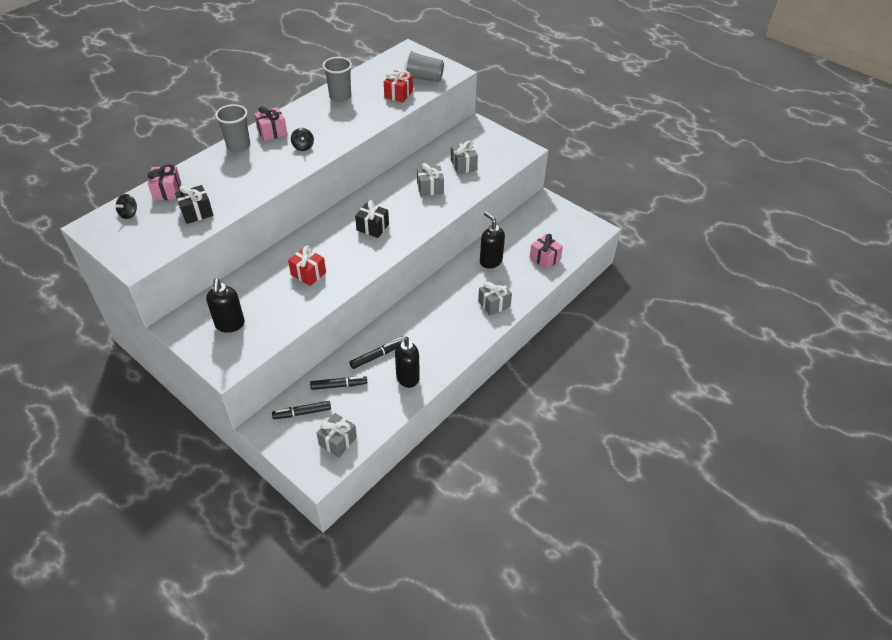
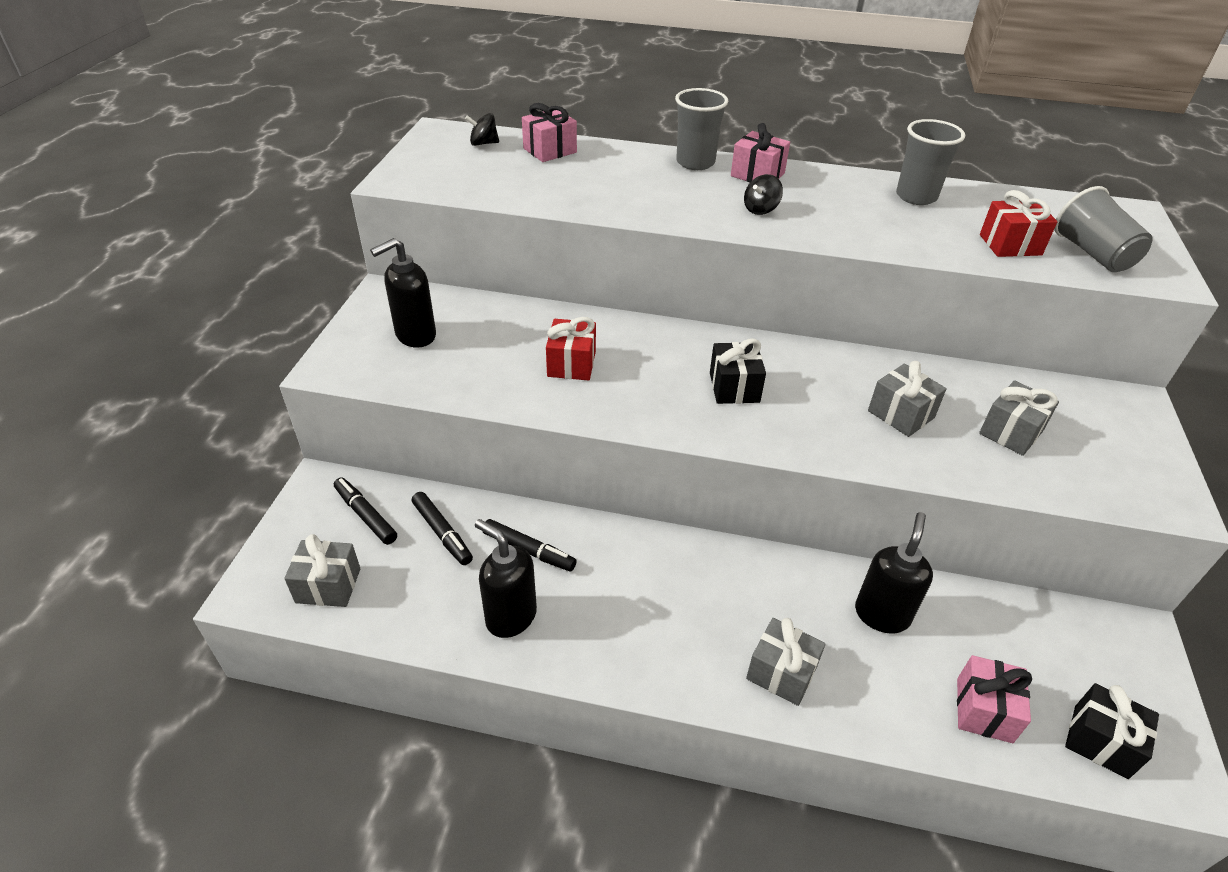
camera: 60 degrees right, 5 degrees down
(196, 212) = (530, 184): black gift -> black gift (1100, 741)

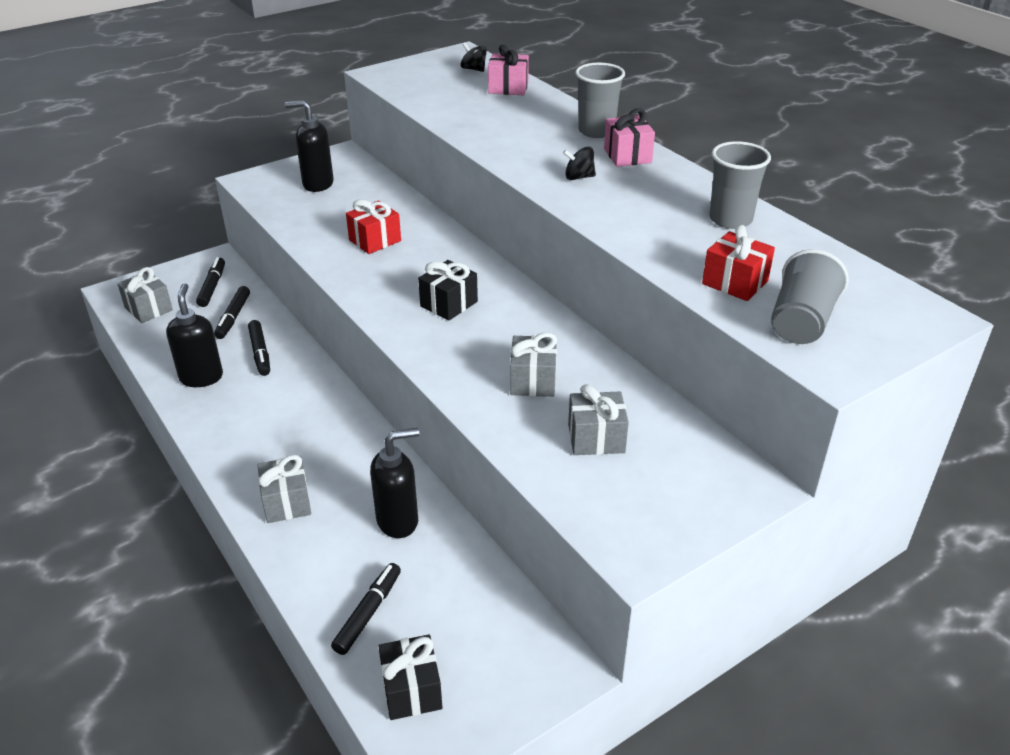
camera: 45 degrees right, 5 degrees down
(984, 710) = (368, 613): pink gift -> black marker

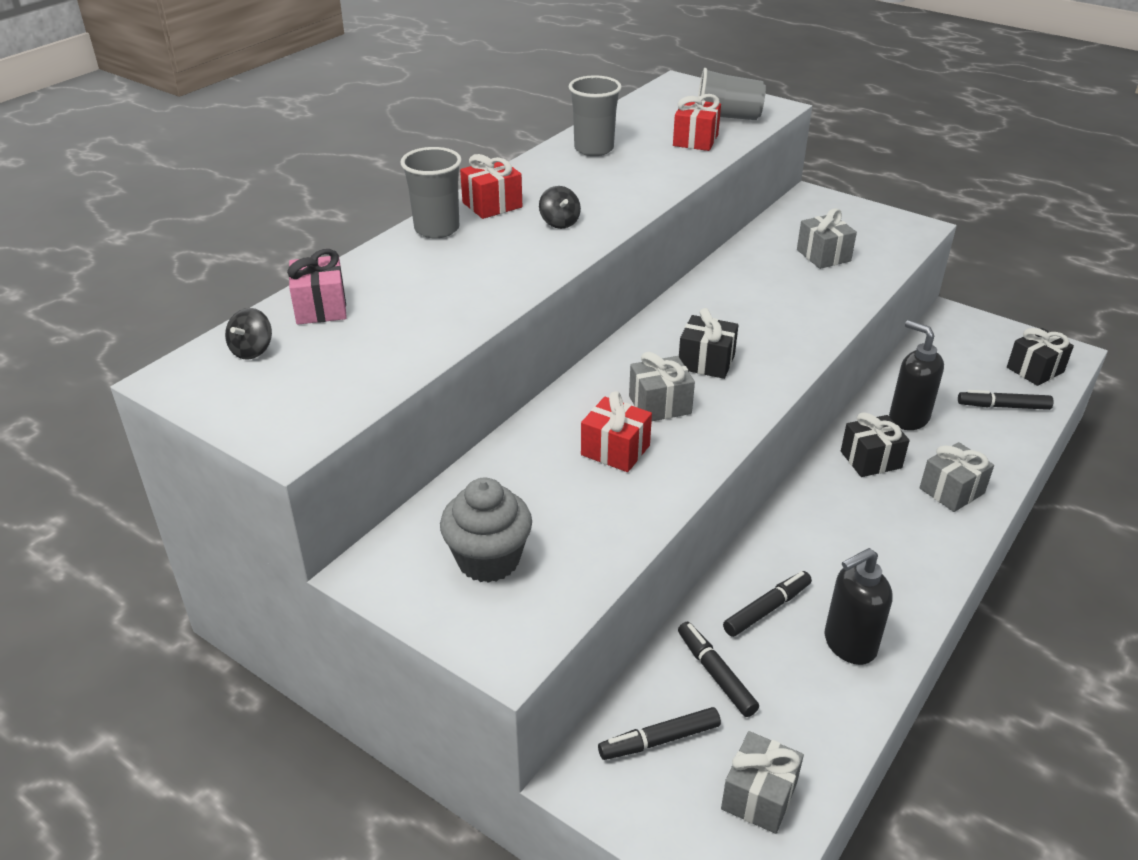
camera: 110 degrees left, 0 degrees up
(233, 317) = (715, 674): black marker -> black marker turned 105 degrees counterclockwise
(317, 184) = (488, 560): black soap dispenser -> grey cupcake
(360, 467) = (871, 460): none -> black gift
(533, 381) = (782, 293): grey gift -> grey gift (660, 405)
(627, 156) = (492, 205): pink gift -> red gift

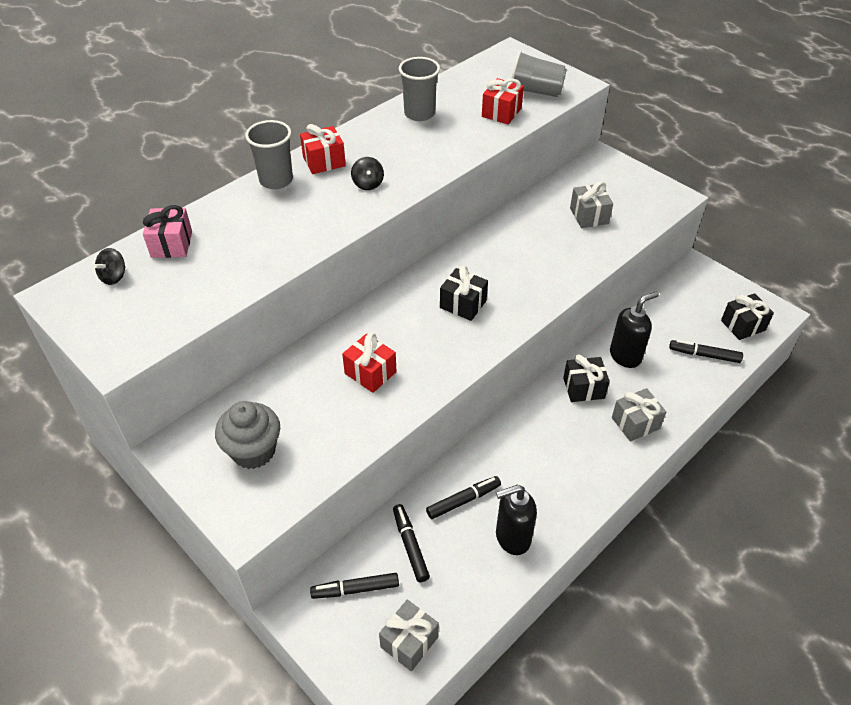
camera: 10 degrees right, 10 degrees up
(660, 405) = (415, 338): grey gift -> none
(908, 418) = (625, 356): black soap dispenser -> black soap dispenser turned 90 degrees clockwise

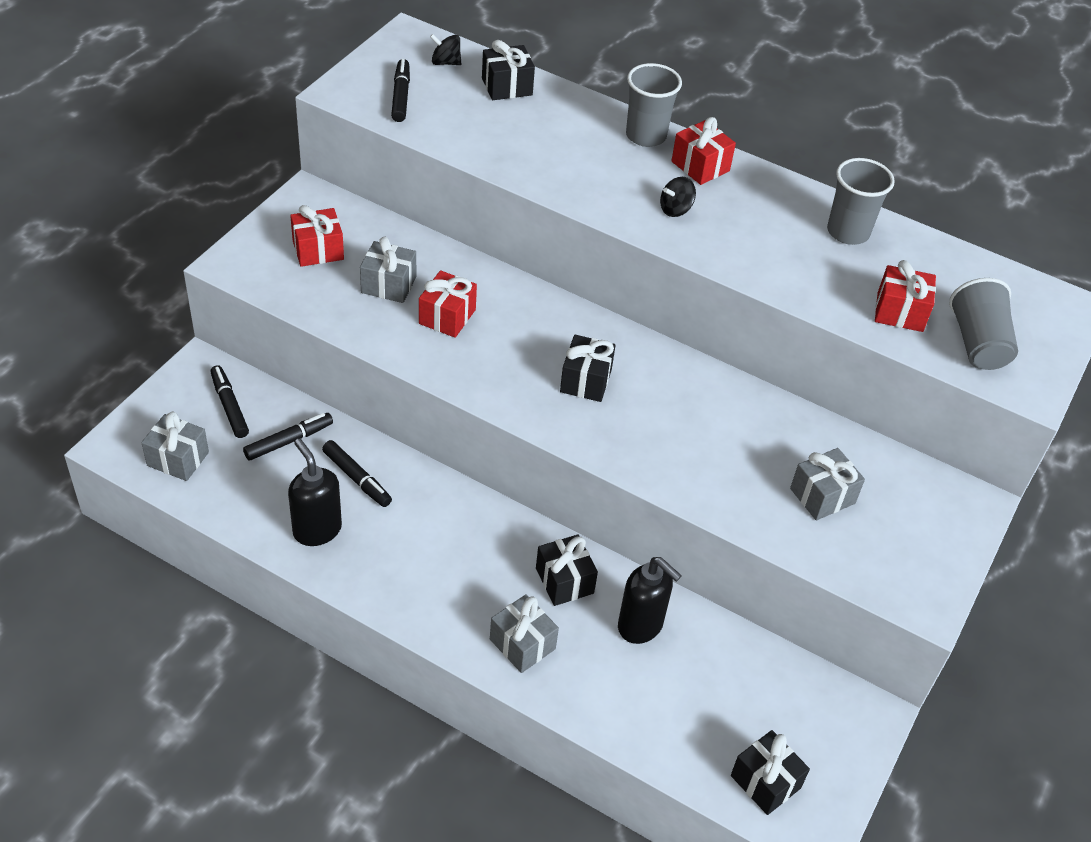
camera: 70 degrees right, 0 degrees up
(171, 244) = (507, 86): pink gift -> black gift
(253, 451) = (318, 250): grey cupcake -> red gift
(318, 406) = (388, 285): none -> grey gift
(704, 355) = (680, 727): black marker -> black marker (401, 96)

